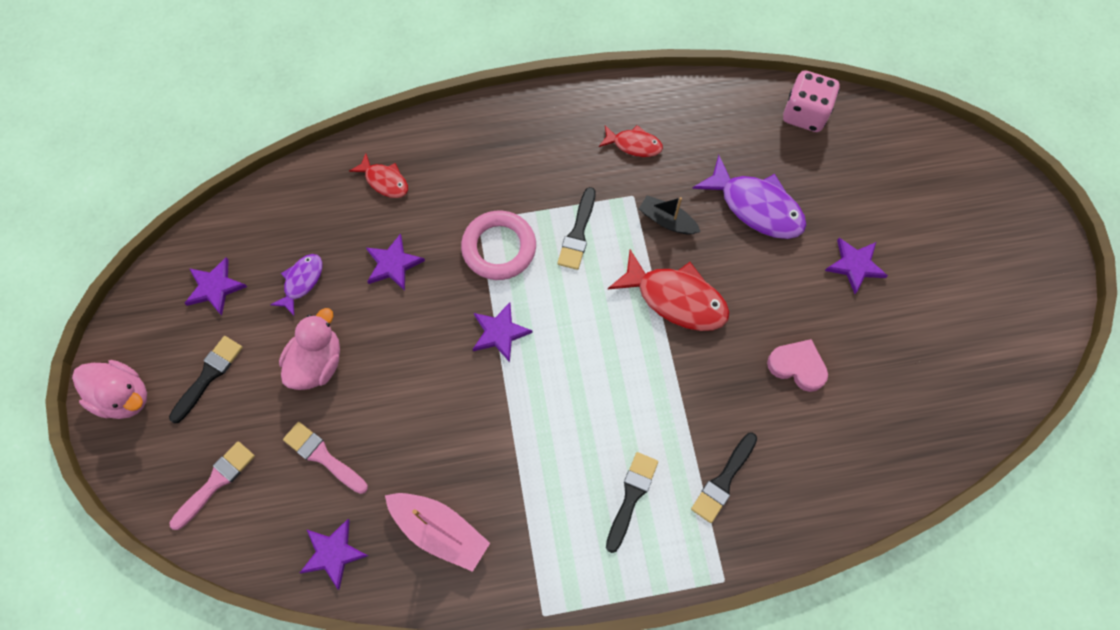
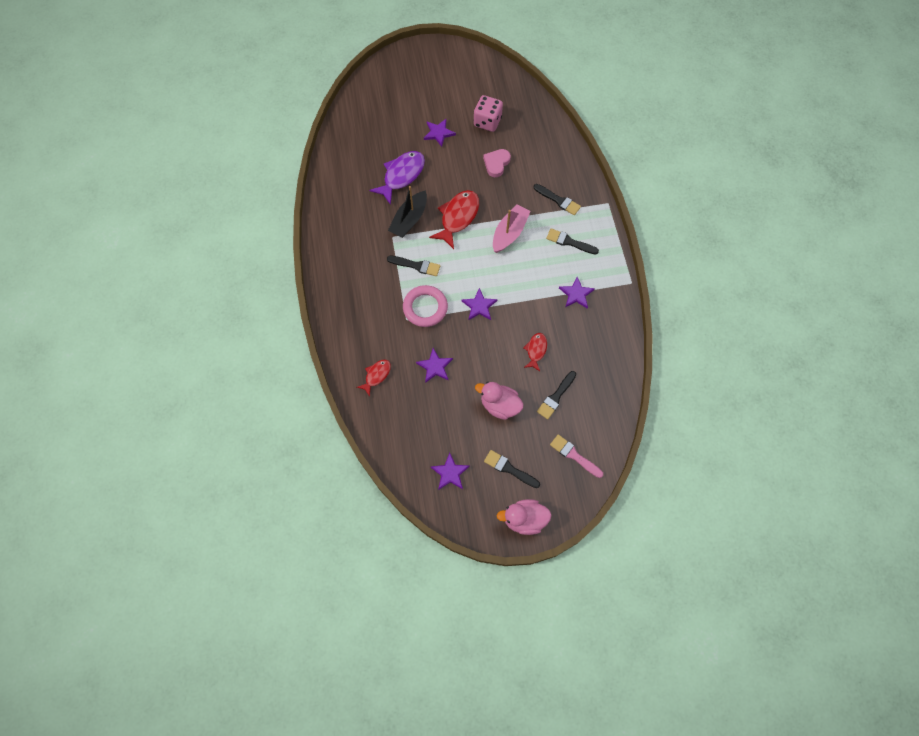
camera: 90 degrees left, 0 degrees up
(124, 397) = (524, 519): pink duck -> pink duck turned 120 degrees counterclockwise
(302, 282) = (446, 419): purple fish -> none
(323, 456) = (556, 397): pink brush -> black brush
(333, 553) = (609, 386): purple star -> purple star (576, 294)
(439, 531) = (593, 333): pink boat -> pink boat (509, 233)
(634, 145) = (357, 235): red fish -> red fish (536, 350)
(667, 220) = (409, 220): black boat -> black boat, size x1.55
(804, 114) = (342, 148): pink dice -> pink dice (487, 122)

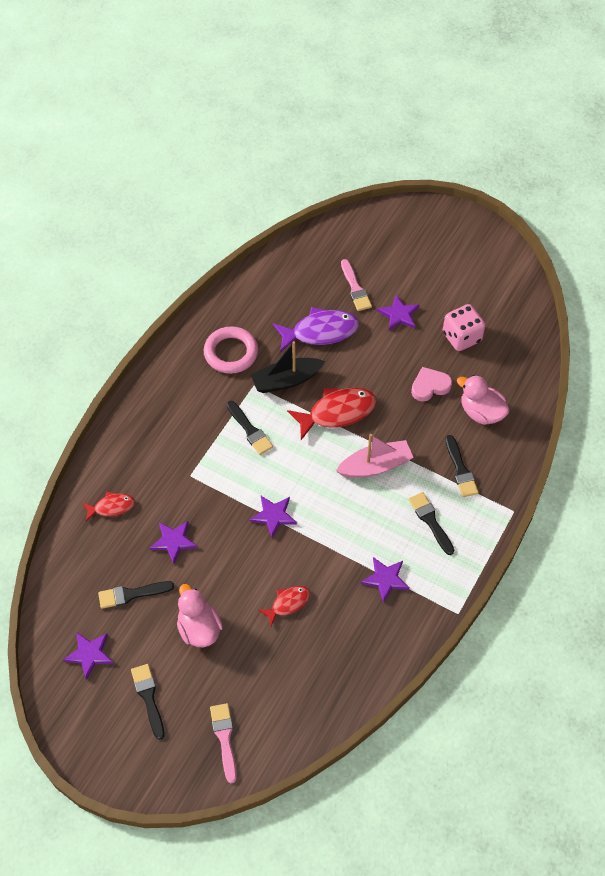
camera: 40 degrees right, 10 degrees down
(397, 134) = (355, 288): none -> pink brush
(425, 308) = (219, 477): pink ring -> pink ring (231, 353)
(524, 519) = (115, 758): pink duck -> pink duck (481, 412)
(556, 397) = (263, 665): black brush -> black brush (131, 594)

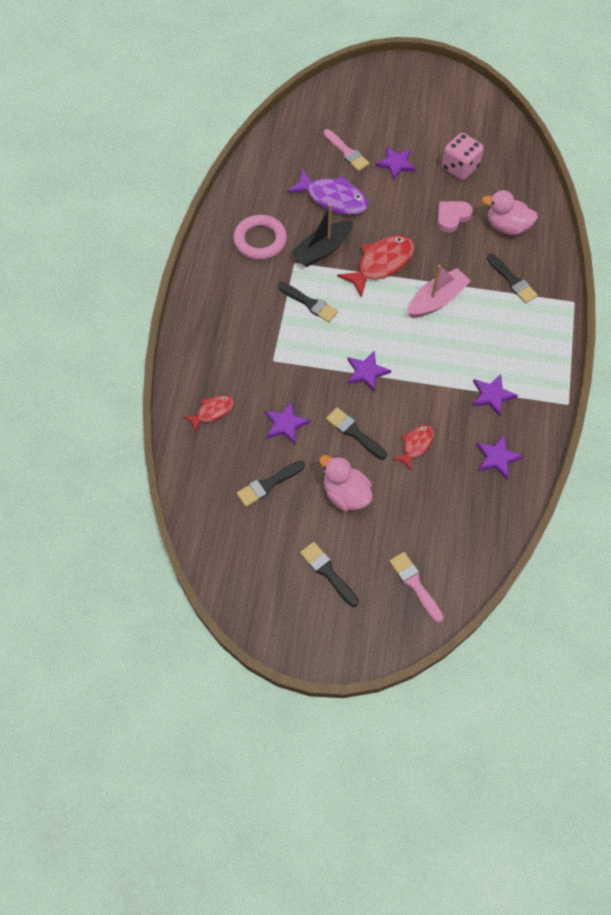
camera: 20 degrees left, 5 degrees up
(89, 654) = (254, 552): purple star -> purple star (497, 458)
(320, 332) = (333, 199): purple fish -> purple fish turned 60 degrees clockwise
(430, 521) = (507, 332): black brush -> black brush (354, 433)

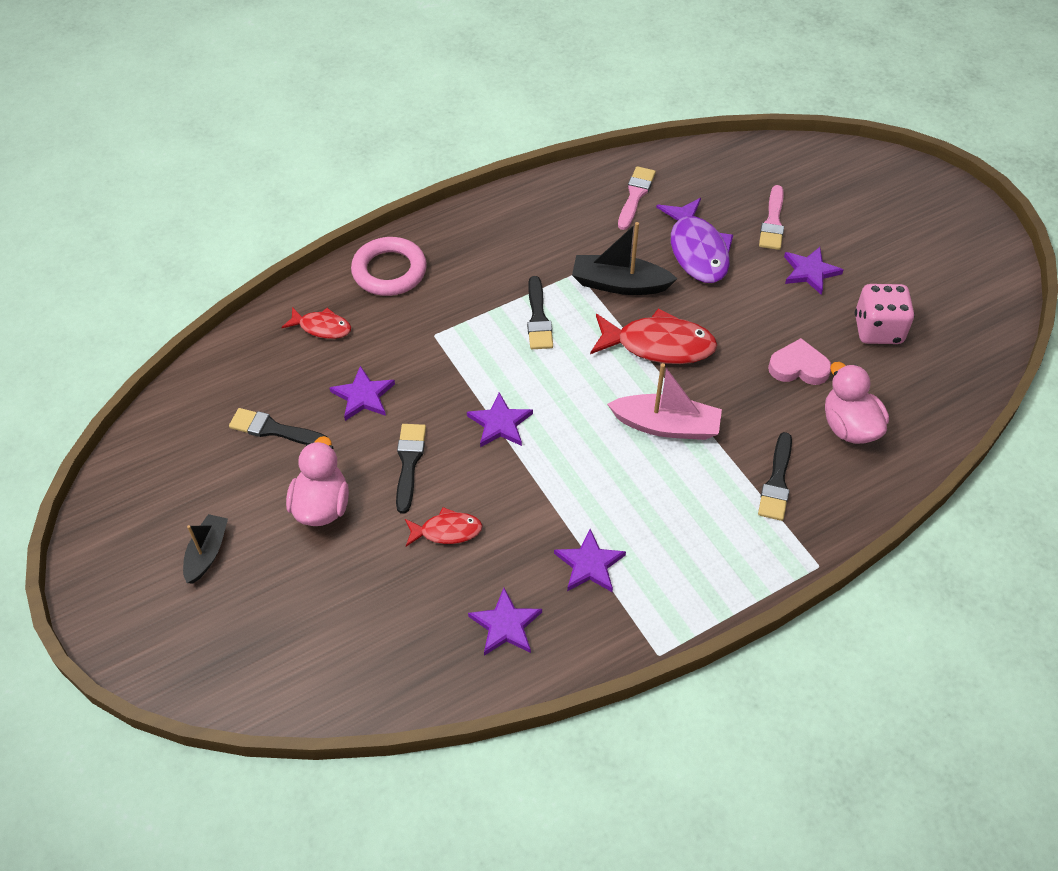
camera: 50 degrees right, 10 degrees down
(260, 240) = (574, 228): pink ring -> pink ring (389, 271)
(328, 572) = (207, 553): black brush -> black boat
(415, 584) = (258, 649): pink brush -> pink brush (635, 196)

